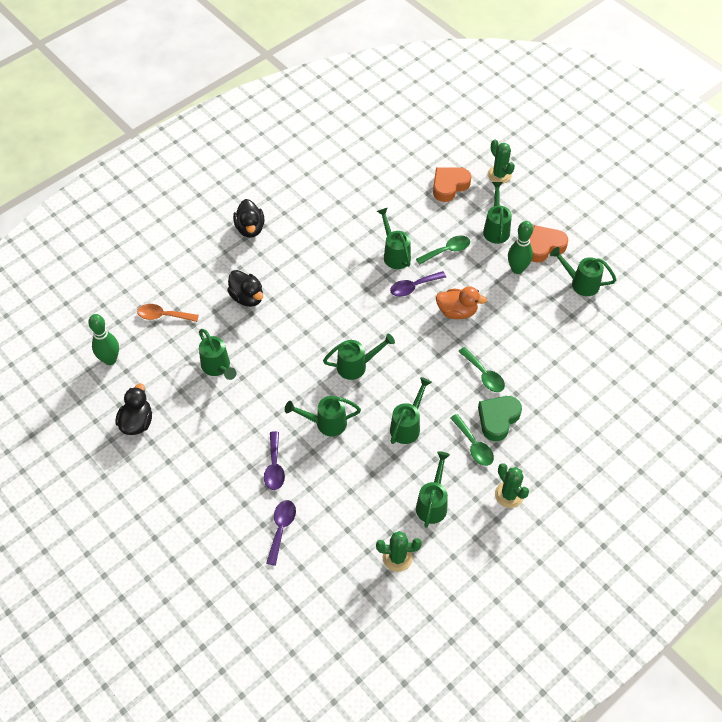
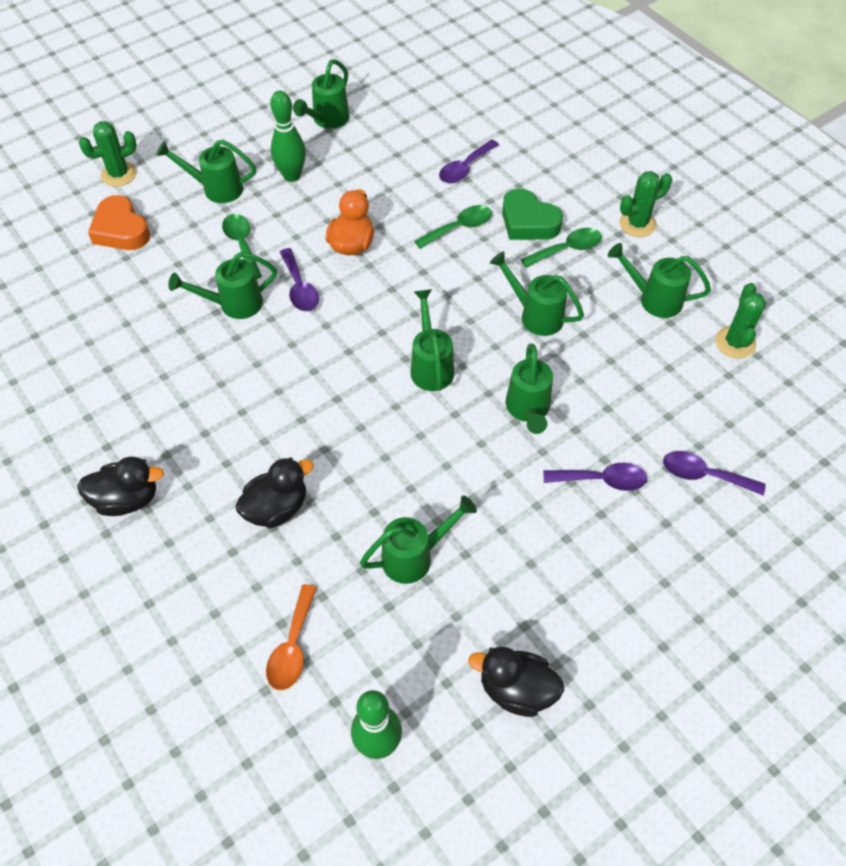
camera: 85 degrees left, 0 degrees up
(543, 247) = (260, 146): orange heart -> none
(547, 375) = (465, 168): none -> purple spoon

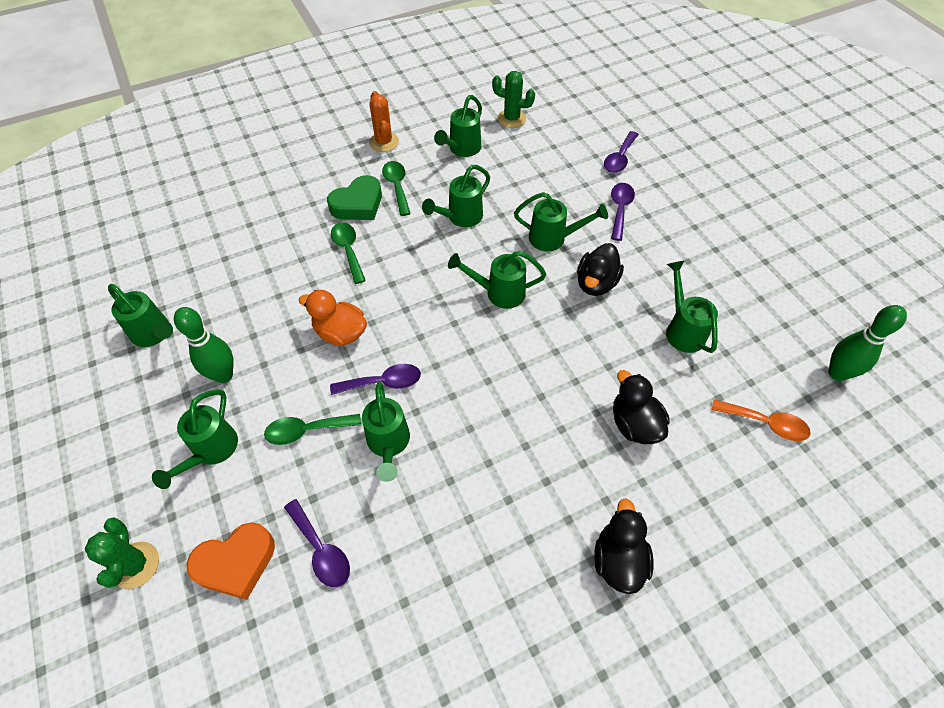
camera: 80 degrees left, 0 degrees up
(465, 168) = (276, 235): purple spoon -> purple spoon (321, 550)
(516, 689) = (786, 285): black duck -> black duck (596, 283)
(637, 224) = (384, 142): green cactus -> orange cactus

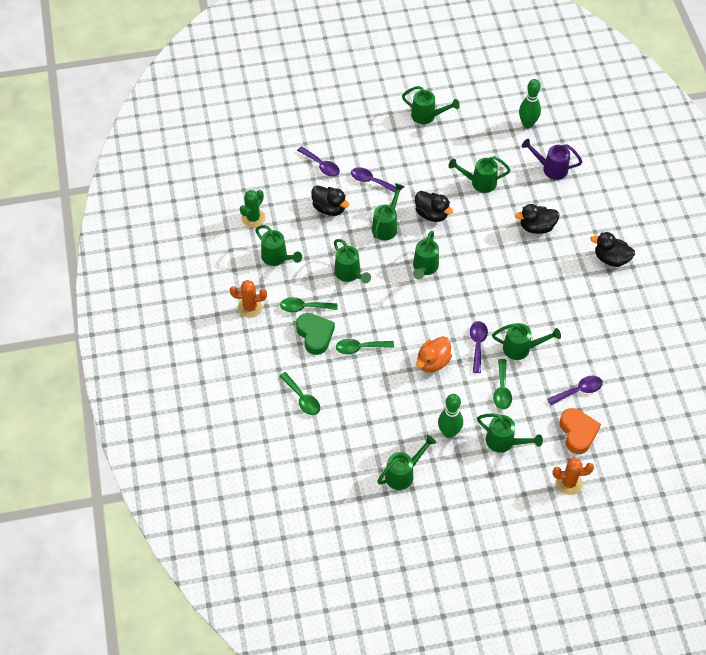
camera: 75 degrees left, 0 degrees up
(136, 565) = (569, 483): green cactus -> orange cactus
(263, 211) = (302, 398): none -> green spoon
(556, 178) = (329, 208): none -> black duck
(765, 423) = (550, 168): orange spoon -> purple watering can
(767, 246) = (427, 116): none -> green watering can

